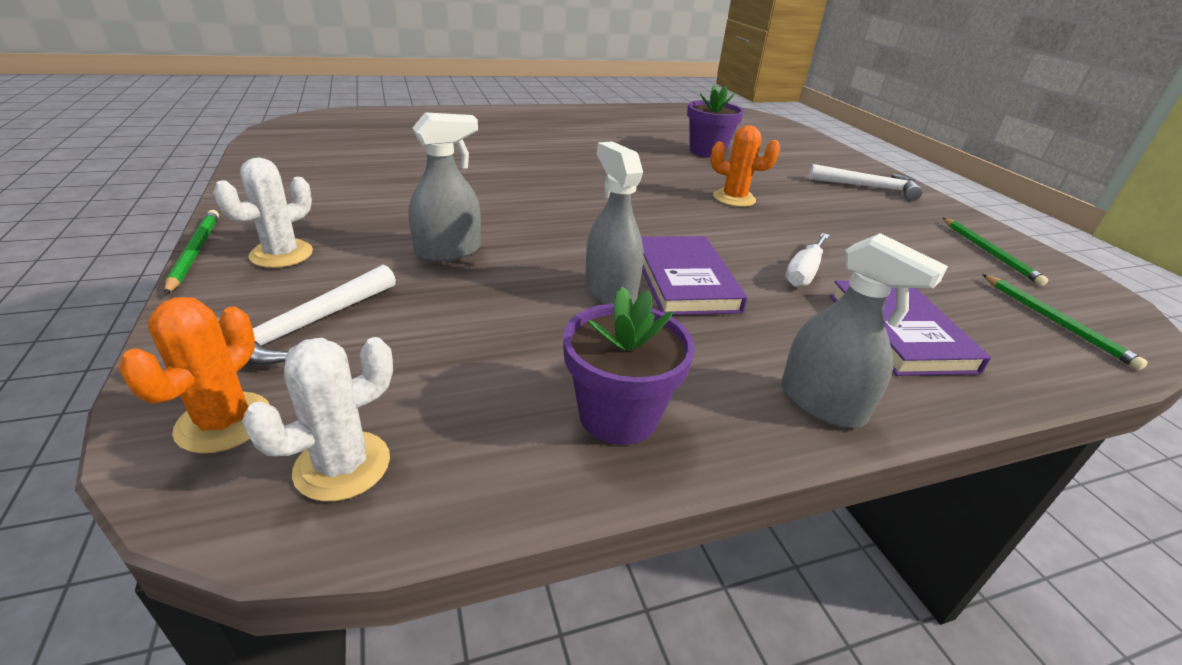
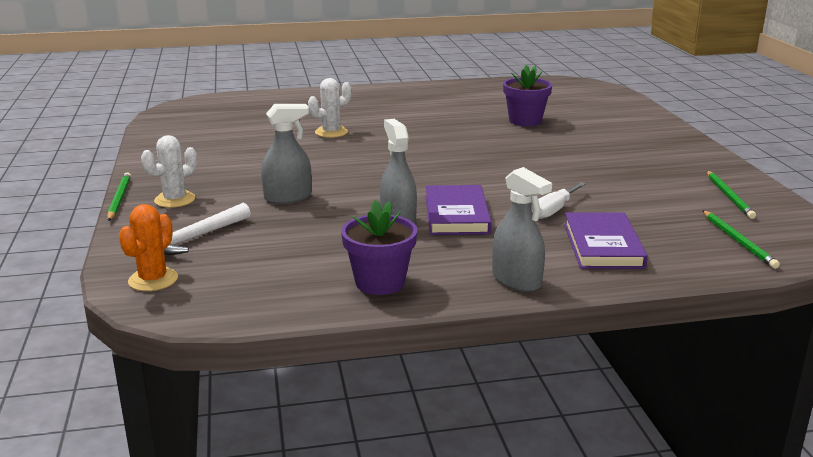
camera: 10 degrees right, 10 degrees down
(342, 466) = (217, 298): white cactus -> white cactus (331, 132)
(734, 198) = (528, 159): orange cactus -> none
(868, 187) = (659, 148): white hammer -> none

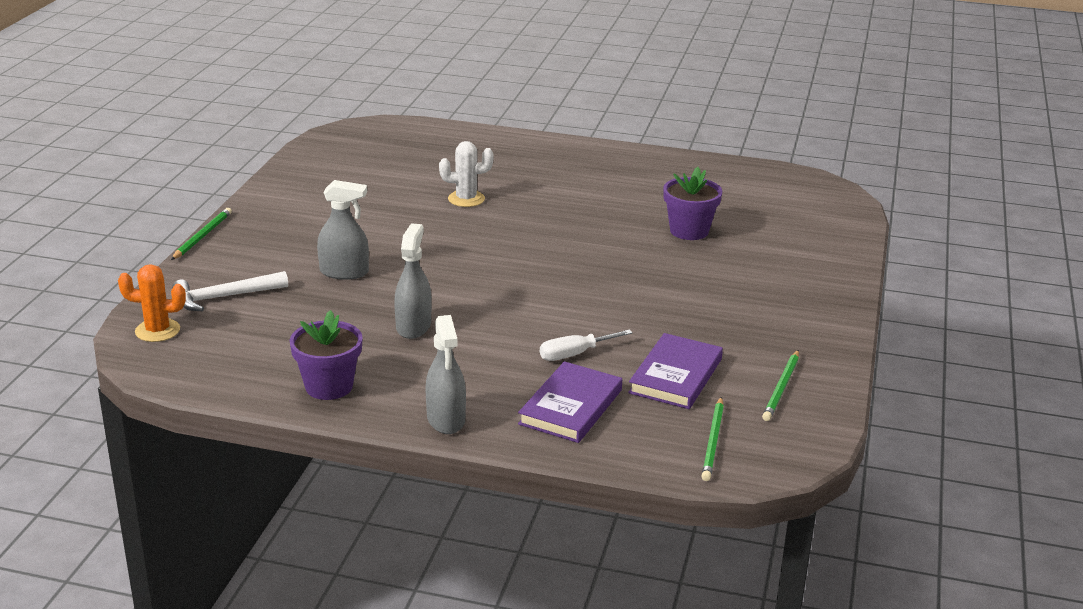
camera: 25 degrees right, 5 degrees up
(153, 280) = (157, 331): orange cactus -> orange cactus turned 45 degrees clockwise
(175, 200) = (246, 249): white cactus -> none
(456, 215) = (475, 334): purple book -> purple book (675, 376)

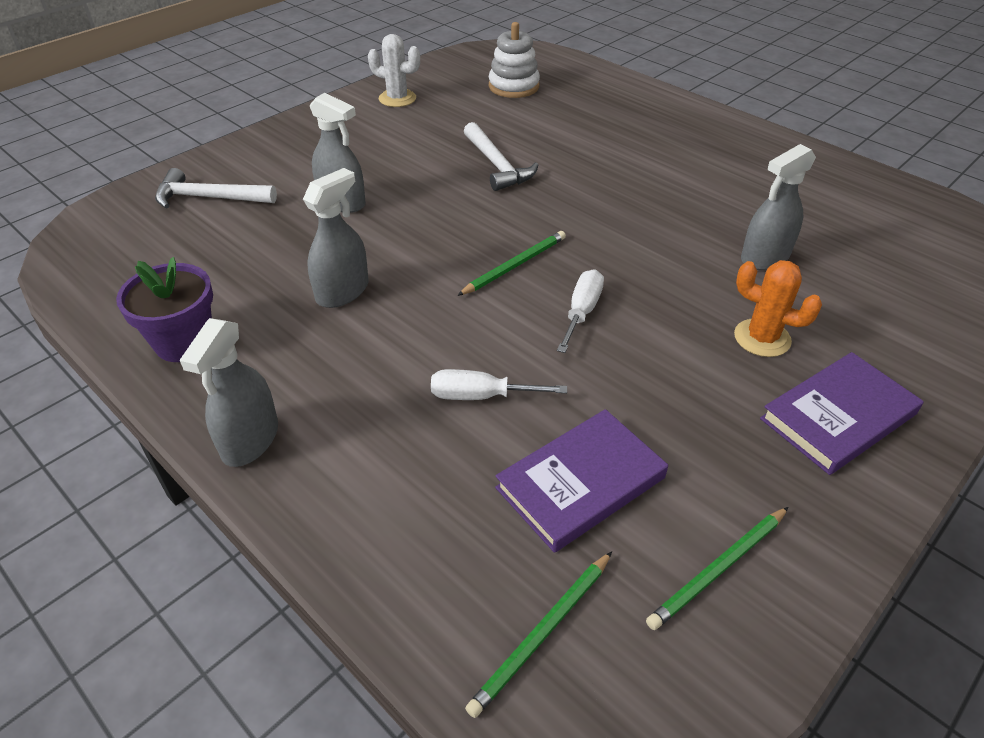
camera: 30 degrees right, 15 degrees up
(157, 331) = (115, 218): orange cactus -> orange cactus (762, 338)
(202, 236) = (262, 127): green pencil -> green pencil (515, 265)
(395, 157) = (513, 86): none -> white stacking toy
(443, 218) = (497, 165): none -> white hammer
(466, 199) = (540, 149): white cactus -> white cactus (397, 98)
(570, 407) = (405, 481): purple book -> purple book (838, 416)
(596, 293) = (582, 312): none -> white screwdriver
(689, 231) = (765, 257): purple flower pot -> grey spray bottle

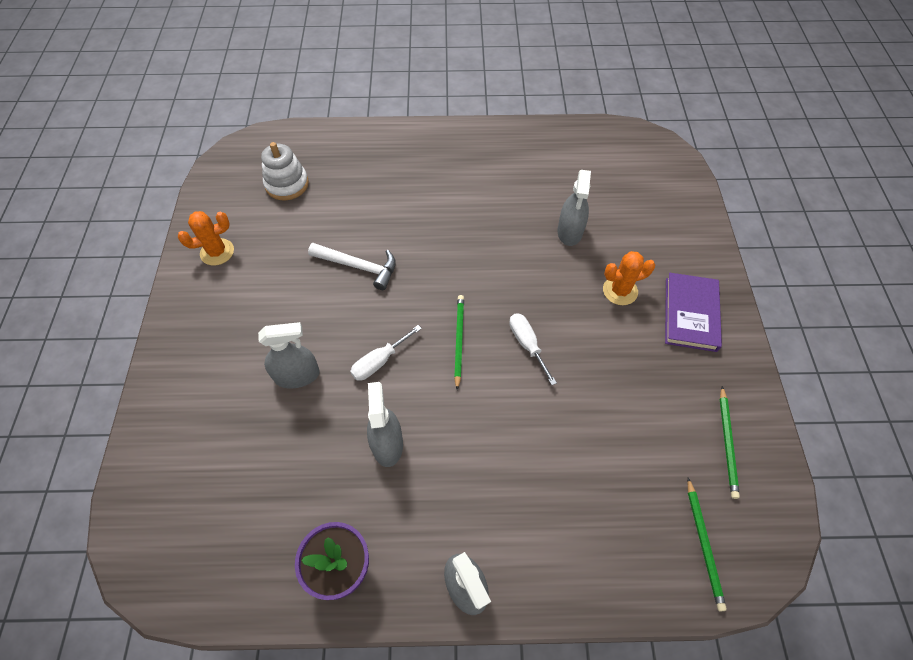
camera: 45 degrees left, 15 degrees up
(209, 198) = (197, 448): white hammer -> none
(397, 98) = (217, 252): white cactus -> orange cactus
(481, 396) = (541, 445): white screwdriver -> white screwdriver (379, 361)
(580, 483) = (636, 452): purple book -> none

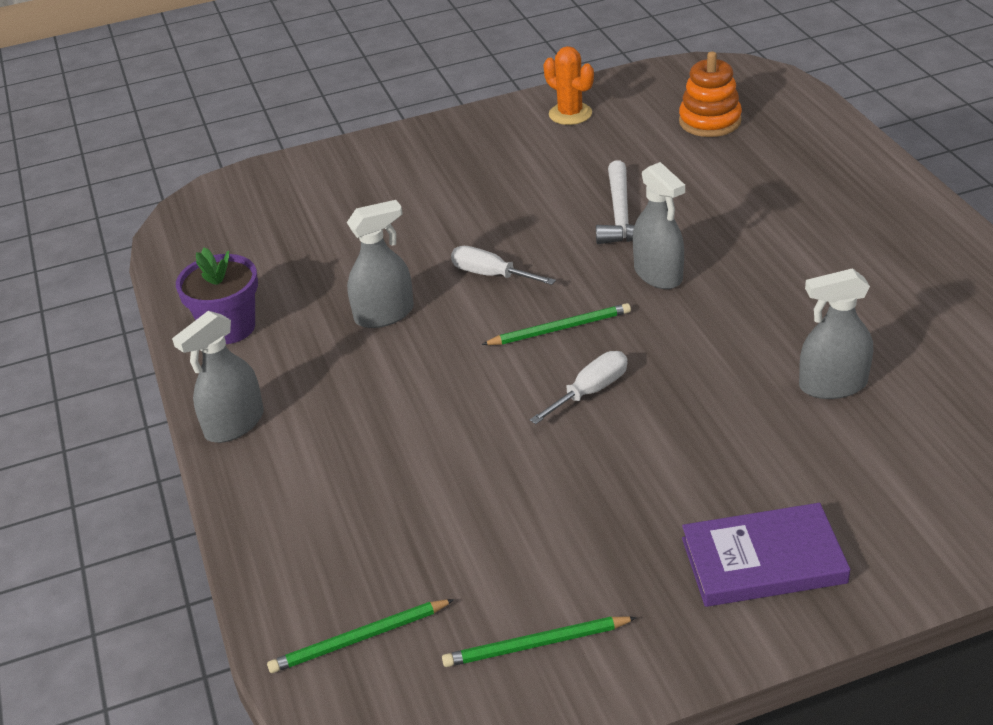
camera: 75 degrees right, 20 degrees down
(287, 184) = (710, 121): white stacking toy -> orange stacking toy
(297, 375) = (439, 223): grey spray bottle -> grey spray bottle (658, 274)
(620, 291) = (752, 466): orange cactus -> none

